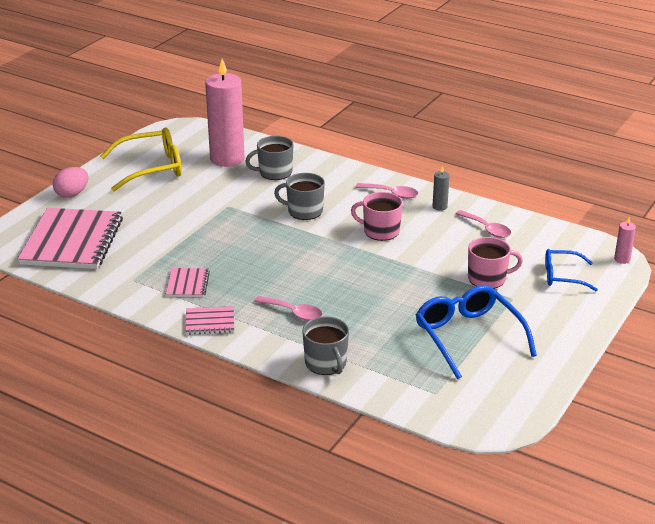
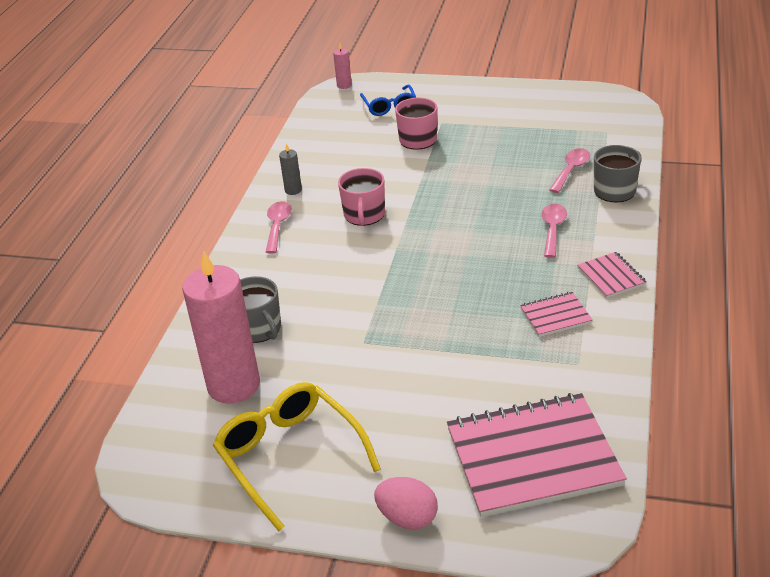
camera: 105 degrees left, 5 degrees up
(304, 211) = (347, 277): grey mug -> none
(469, 337) = (517, 132): blue glasses -> none
(487, 229) = (326, 155): pink spoon -> pink spoon (571, 170)

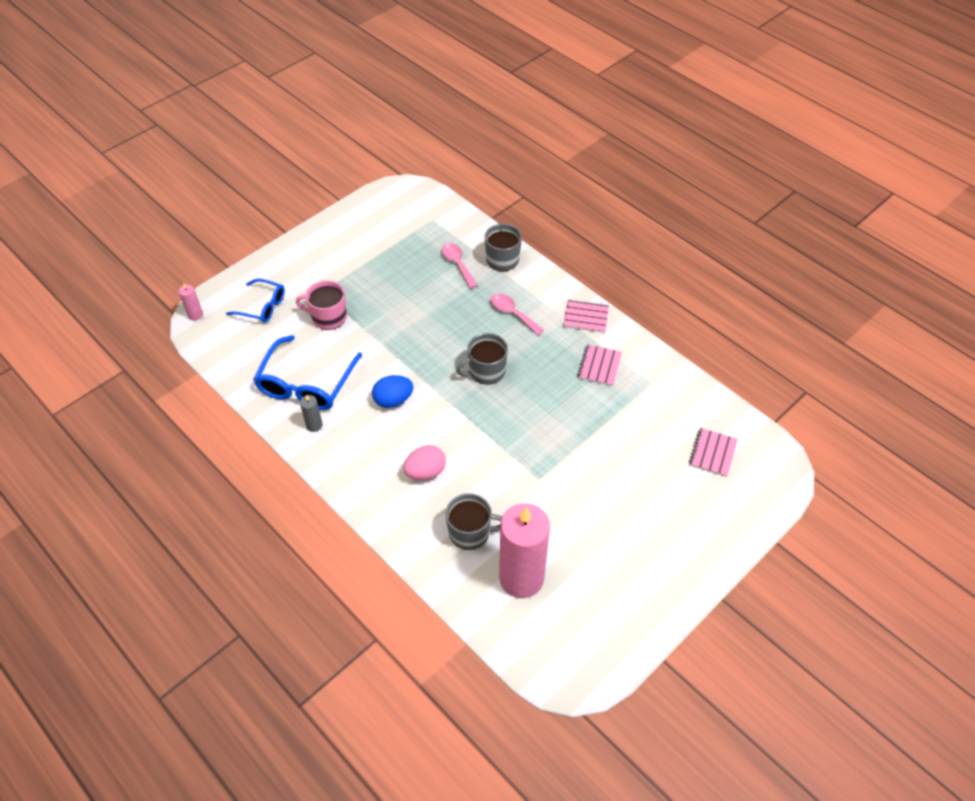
camera: 60 degrees left, 15 degrees up
(278, 226) = (353, 459): pink spoon -> none
(290, 457) = (621, 579): yellow glasses -> none
(333, 165) = (306, 383): none -> blue glasses
(364, 215) = (393, 400): pink mug -> blue egg
(407, 518) = (718, 543): pink egg -> pink egg (425, 472)
(459, 248) = (486, 371): none -> grey mug
(533, 457) = (712, 453): pink notebook -> pink notebook, size x0.45

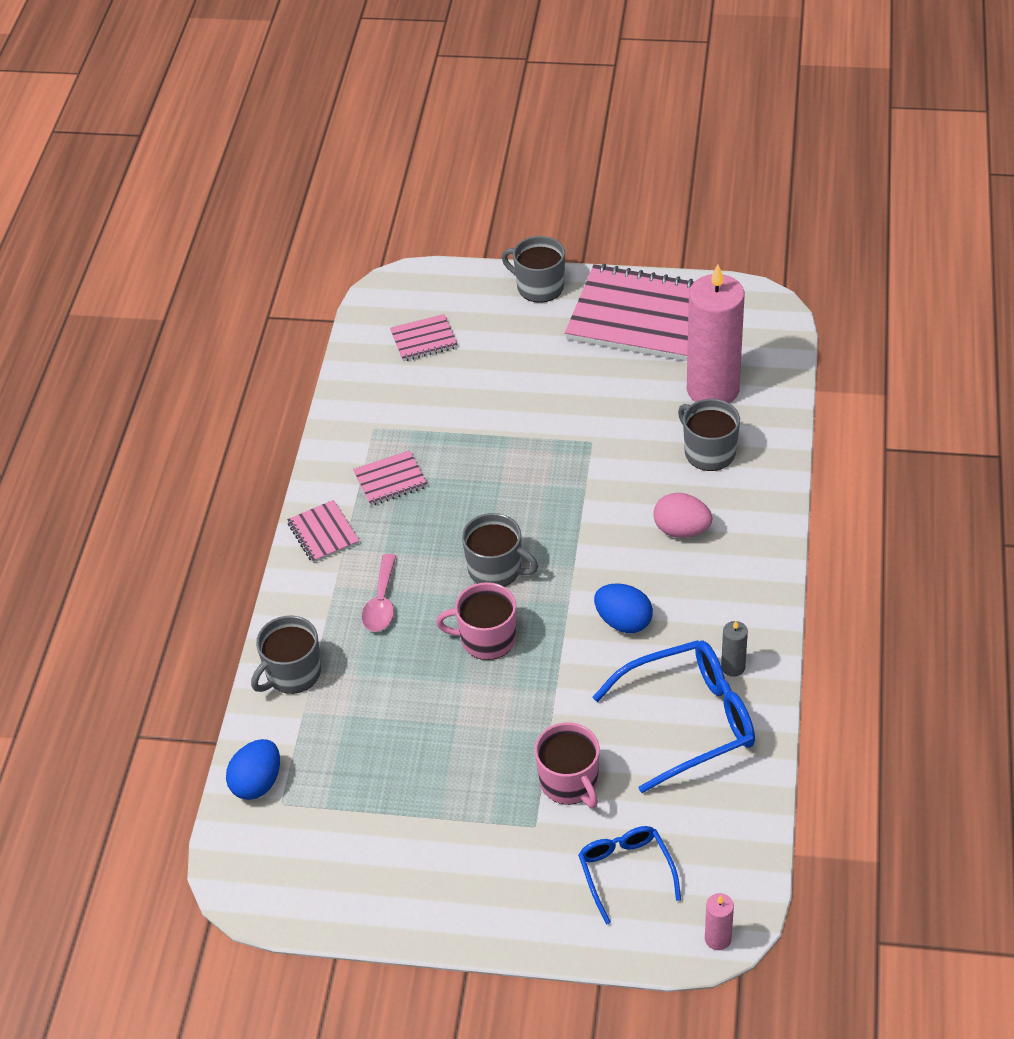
camera: 125 degrees left, 5 degrees down
(444, 339) = (486, 639): none -> pink mug
(452, 217) = (257, 783): none -> blue egg
(457, 264) = (345, 714): pink spoon -> none
(632, 590) = (640, 316): none -> pink notebook
(715, 551) = (539, 287): none -> grey mug

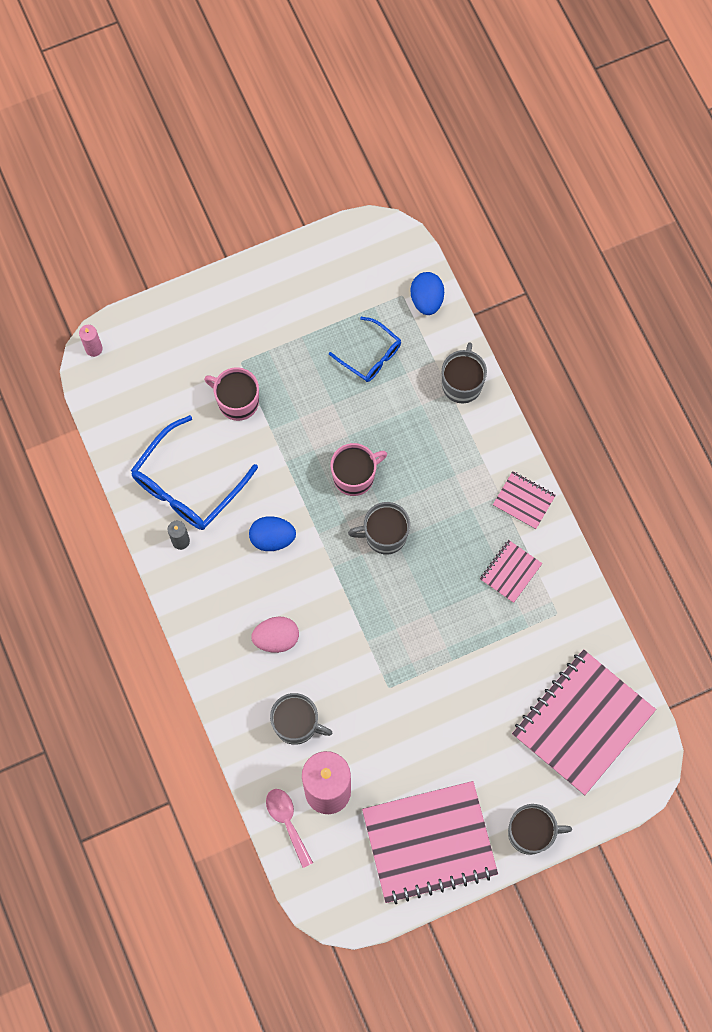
camera: 145 degrees right, 25 degrees up
(381, 603) = (443, 466): pink spoon -> pink spoon (287, 822)
(424, 340) = (582, 722): pink notebook -> pink notebook, size x2.20
(626, 872) = (169, 361): blue glasses -> blue glasses (370, 355)

